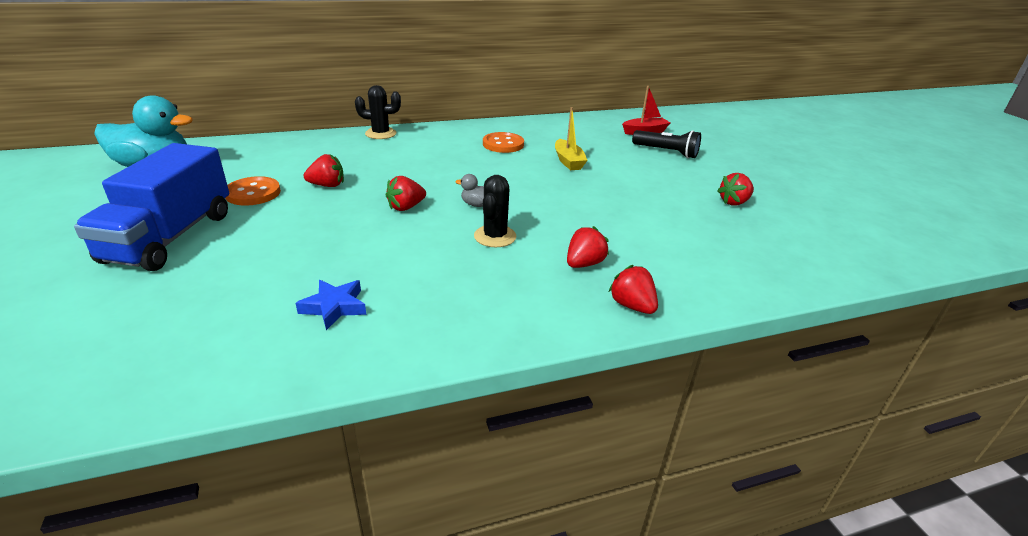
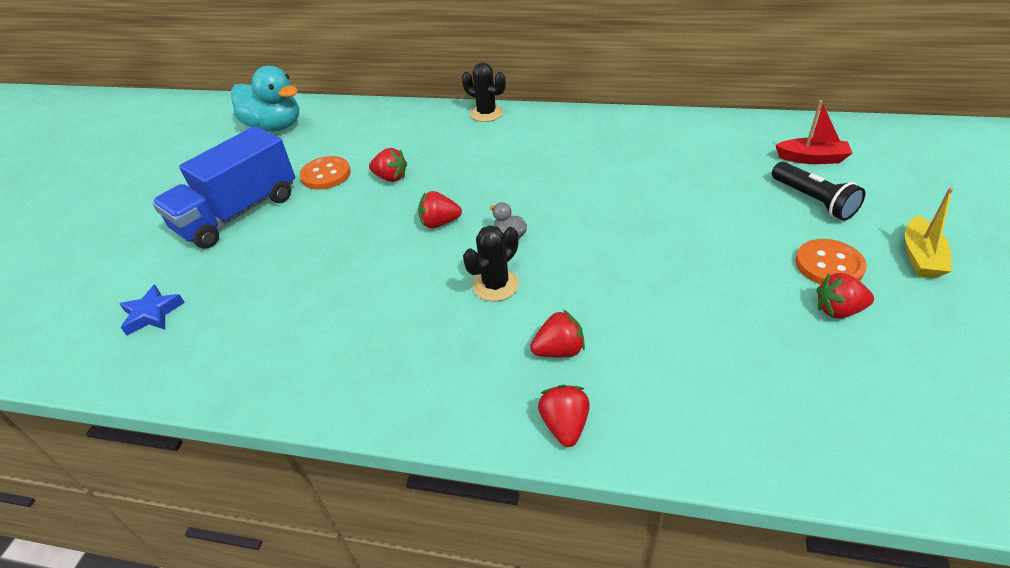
camera: 35 degrees right, 10 degrees up
(334, 307) = (300, 329): blue star -> blue star (152, 314)
(503, 144) = (605, 150): orange button -> orange button (829, 265)
(568, 161) = (663, 192): yellow boat -> yellow boat (920, 257)

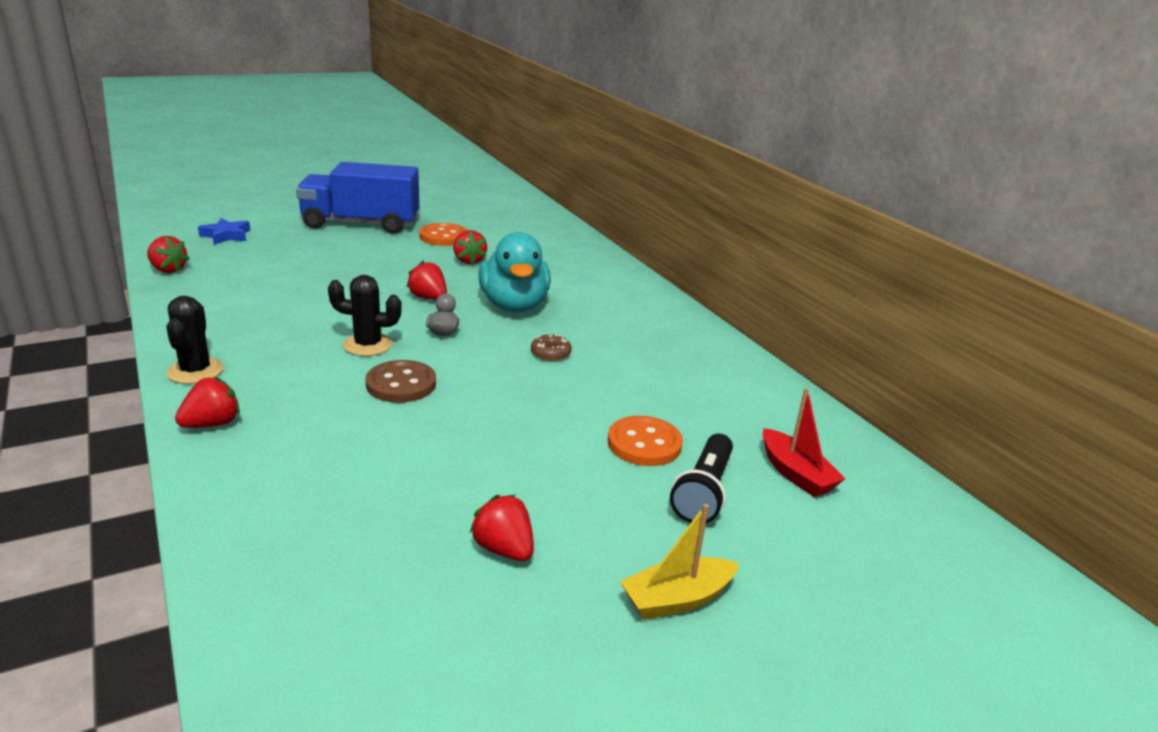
camera: 45 degrees right, 15 degrees down
(275, 126) = (485, 200): turquoise duck -> turquoise duck (514, 306)
(486, 113) = (620, 270): black cactus -> black cactus (195, 371)
(559, 350) = (305, 397): red strawberry -> red strawberry (168, 270)
(579, 287) = (401, 384): none -> brown button
(589, 194) = (550, 353): none -> brown donut
(829, 265) = (583, 527): orange button -> orange button (644, 443)

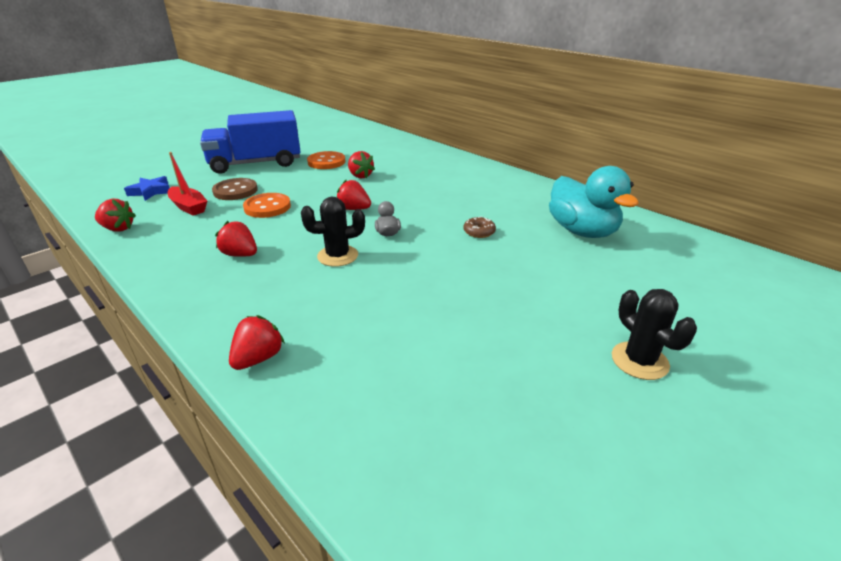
camera: 15 degrees left, 5 degrees up
(195, 371) = (207, 312): black cactus -> black cactus (639, 361)
(401, 384) = (391, 282): brown button -> brown button (235, 191)
(504, 549) = (594, 405): red strawberry -> red strawberry (240, 255)
(514, 306) = (421, 202): turquoise duck -> turquoise duck (582, 231)
(644, 443) = (606, 285): orange button -> orange button (267, 207)
(677, 599) = (753, 408): yellow boat -> none
(703, 492) = (681, 312): black flashlight -> none
(796, 474) = (722, 282): red boat -> red boat (188, 207)

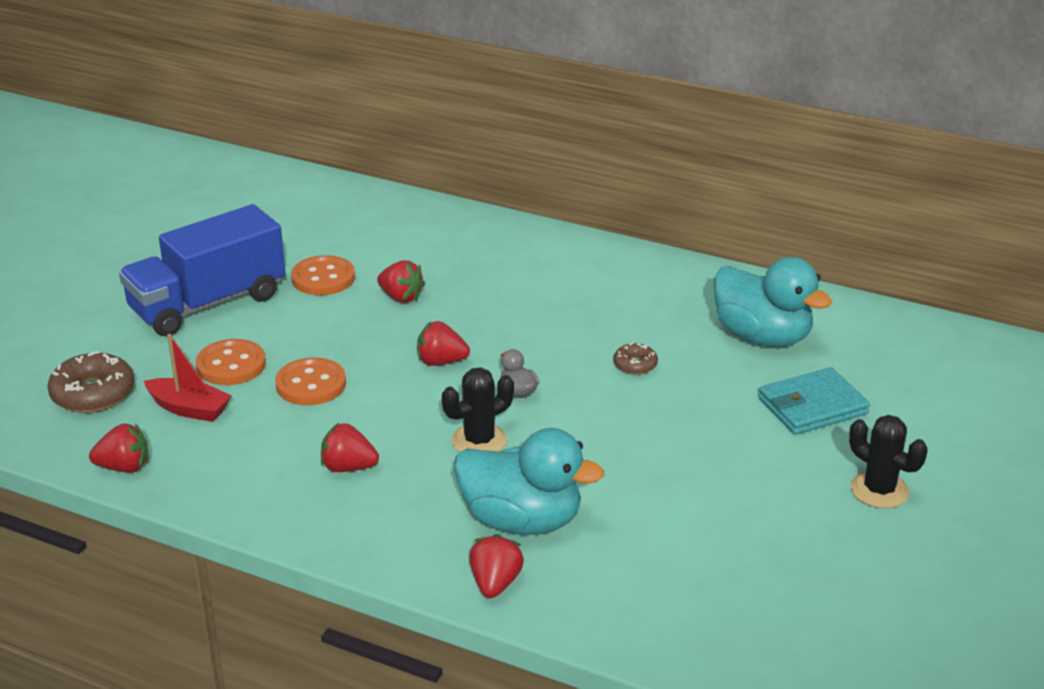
camera: 20 degrees left, 0 degrees up
(150, 191) = (93, 393): blue star -> brown donut
(235, 191) = (231, 365): brown button -> orange button
(320, 315) = (522, 521): none -> turquoise duck
(602, 282) = (812, 406): none -> turquoise wallet

